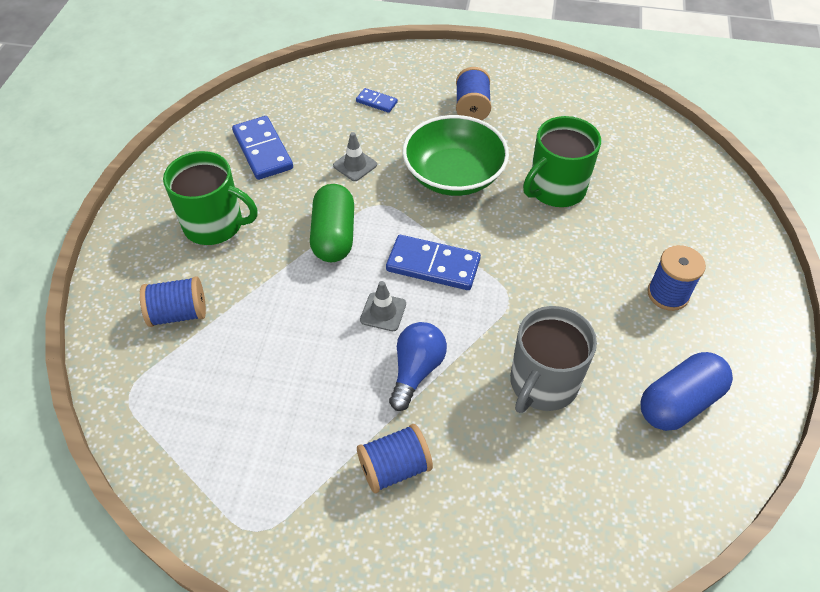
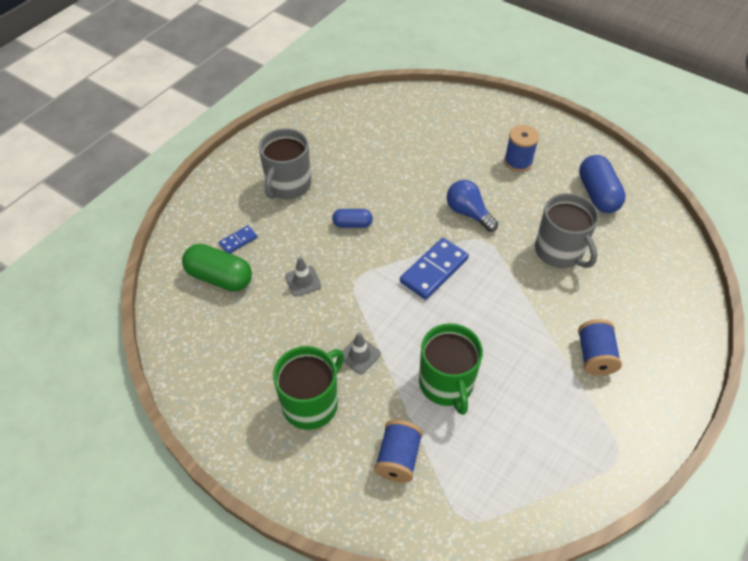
camera: 65 degrees left, 0 degrees up
(263, 150) = (242, 340): blue domino -> none
(334, 236) = (372, 321): green capsule -> green capsule (220, 277)
(383, 312) = (462, 316): grey traffic cone -> grey traffic cone (359, 355)
(416, 370) = (522, 315): blue light bulb -> blue light bulb (468, 213)
(454, 175) = (352, 224): green bowl -> blue capsule
(472, 108) = (288, 185): blue spool -> grey mug
(555, 189) = (400, 174): green mug -> green mug (446, 384)

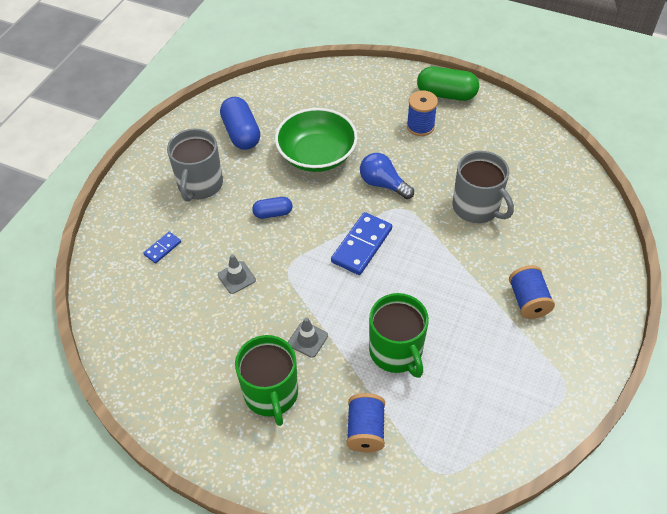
camera: 10 degrees left, 0 degrees up
(220, 277) = (152, 288): green capsule -> green capsule (446, 94)
(311, 403) = (271, 394): green mug -> green mug turned 135 degrees clockwise
(408, 174) = (317, 155): none -> green bowl
(597, 194) = (501, 146): blue capsule -> blue capsule (241, 133)

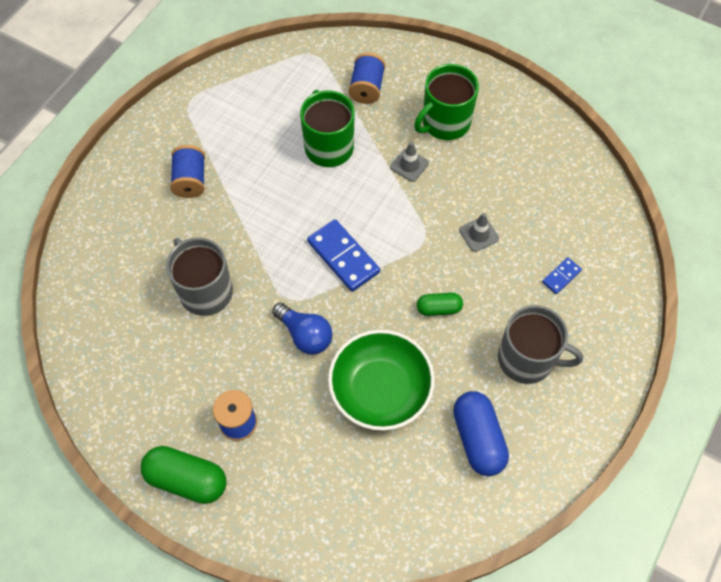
camera: 175 degrees left, 10 degrees up
(200, 185) = (527, 359): grey mug -> grey mug turned 90 degrees clockwise
(271, 394) = (445, 122): green mug -> green mug turned 120 degrees counterclockwise
(273, 213) = (438, 308): blue capsule -> green capsule
(362, 245) = (343, 257): blue domino -> blue domino turned 75 degrees counterclockwise

